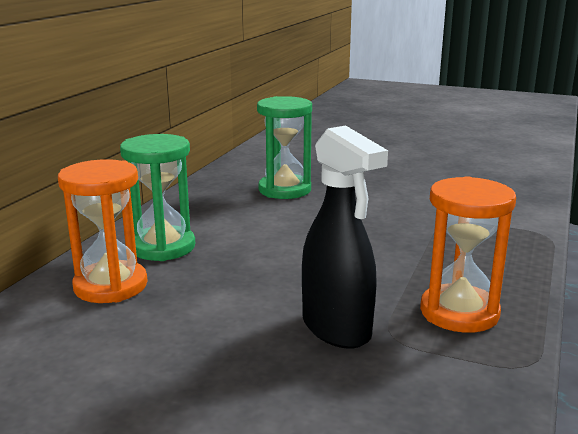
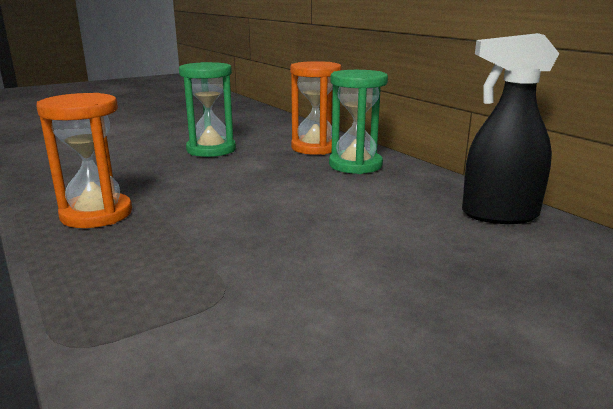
camera: 125 degrees right, 0 degrees up
(284, 190) = (449, 236): green hourglass -> green hourglass (211, 150)
(337, 329) = (164, 178): black spray bottle -> black spray bottle (498, 215)

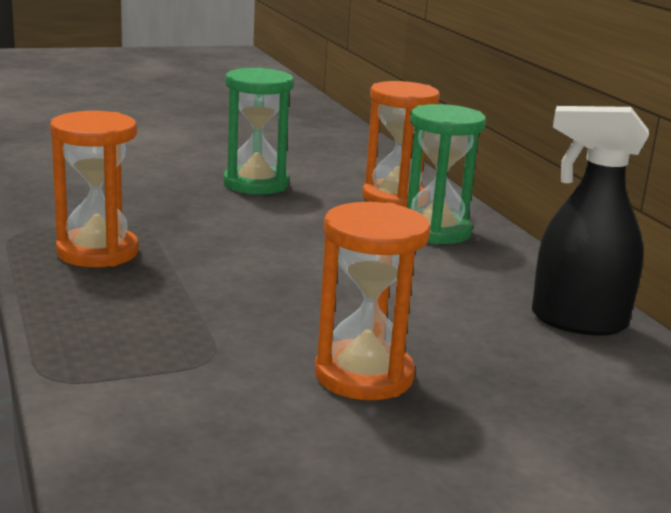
camera: 10 degrees right, 0 degrees up
(366, 288) = (364, 375): none -> orange hourglass

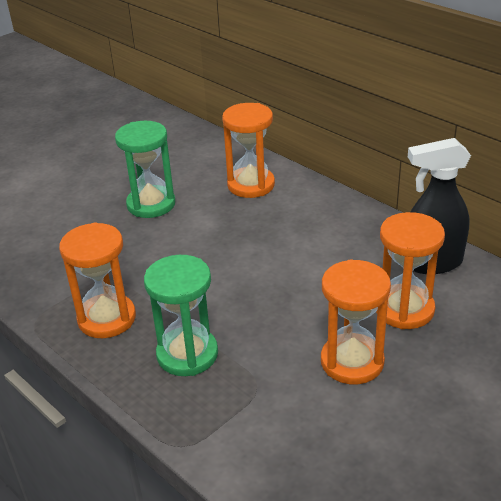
camera: 20 degrees left, 15 degrees up
(435, 231) = (298, 209): green hourglass -> green hourglass (187, 354)
(492, 351) = (404, 309): none -> orange hourglass

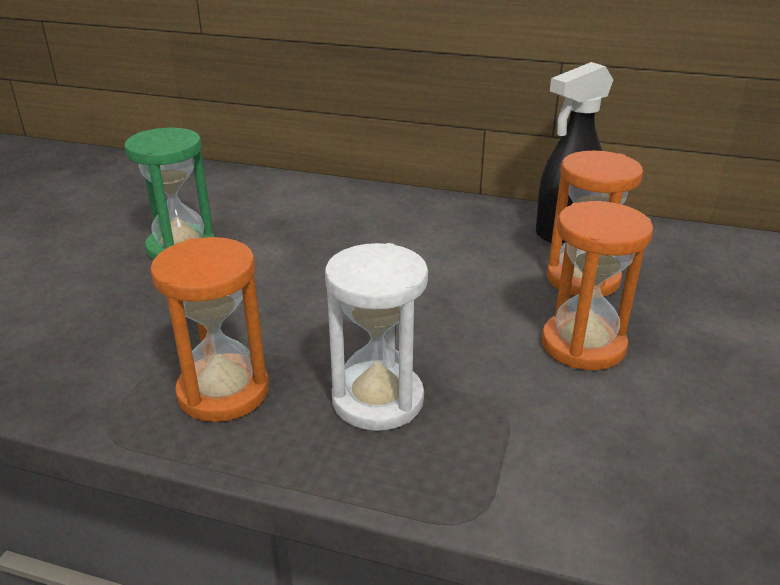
camera: 30 degrees left, 5 degrees down
(187, 354) = (377, 400): green hourglass -> white hourglass
(251, 185) = (296, 204): orange hourglass -> none

